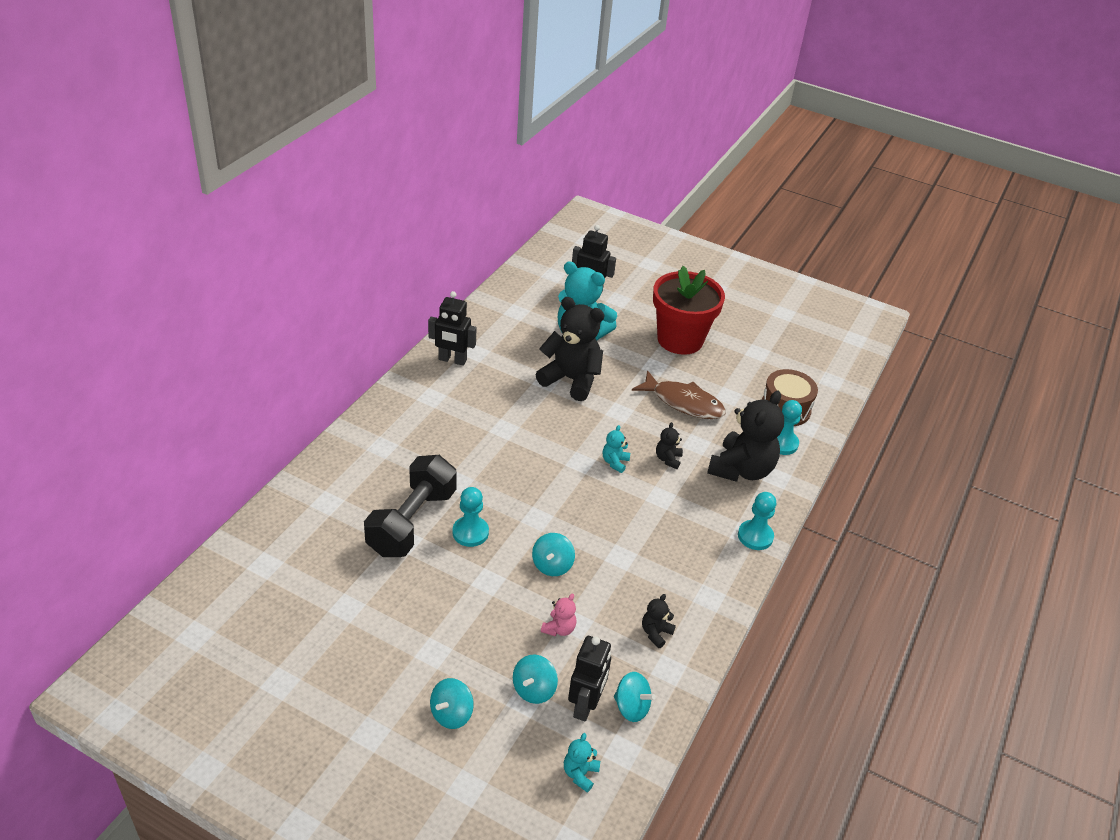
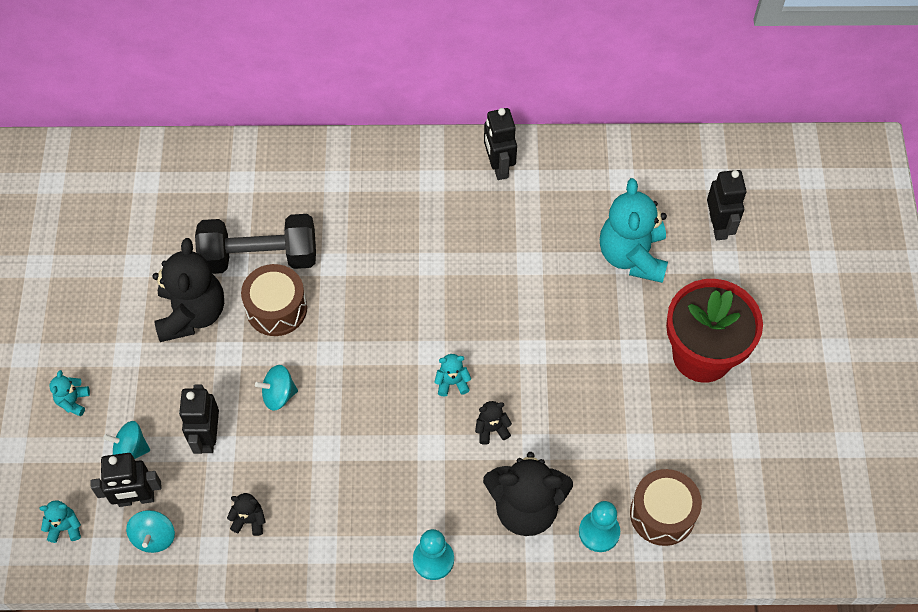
camera: 65 degrees right, 20 degrees up
(451, 714) = (73, 401): turquoise spinning top -> turquoise teddy bear
(470, 532) = (276, 308): turquoise pawn -> brown drum
(559, 629) = (207, 437): pink teddy bear -> black robot
(571, 380) = (549, 283): black teddy bear -> black teddy bear (192, 313)
(683, 402) = (593, 405): brown fish -> none

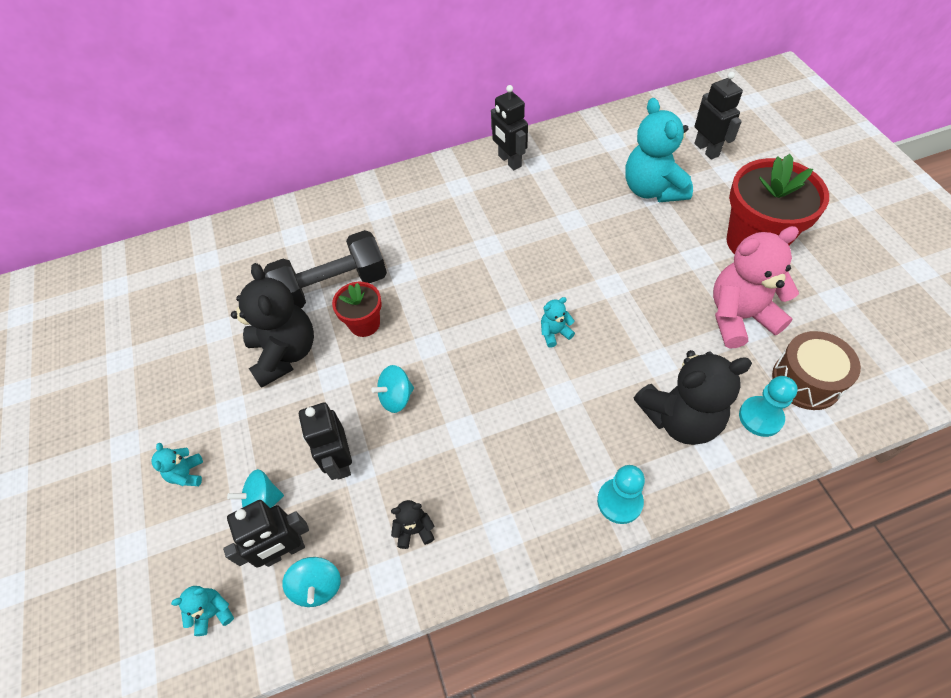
camera: 15 degrees left, 5 degrees down
(276, 308) = (364, 324): brown drum -> red flower pot
(491, 429) = (611, 360): black teddy bear -> none
(638, 429) = (739, 317): none -> pink teddy bear

